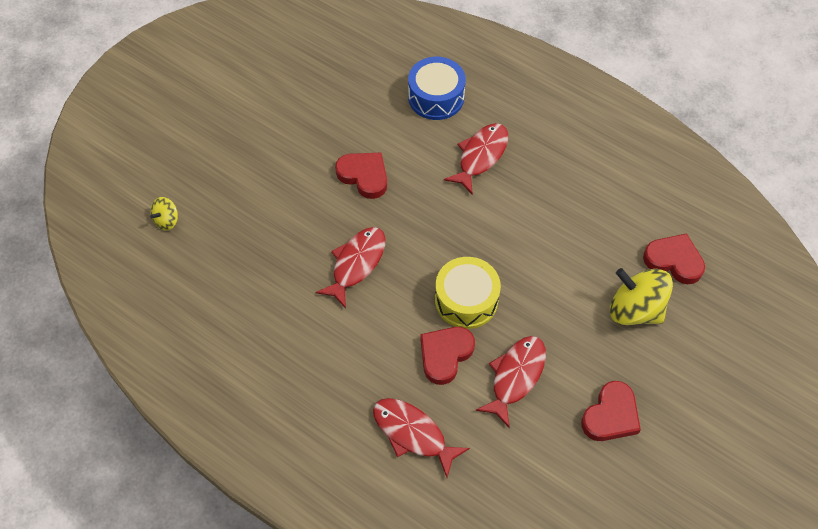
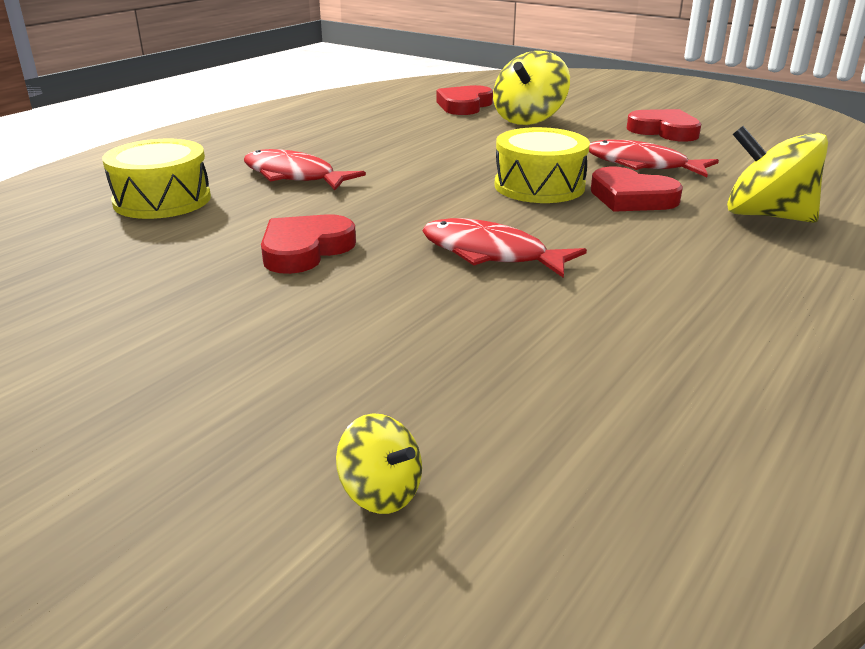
camera: 90 degrees left, 30 degrees down
(413, 434) = (766, 215): red fish -> yellow spinning top
(436, 97) = (162, 200): blue drum -> yellow drum

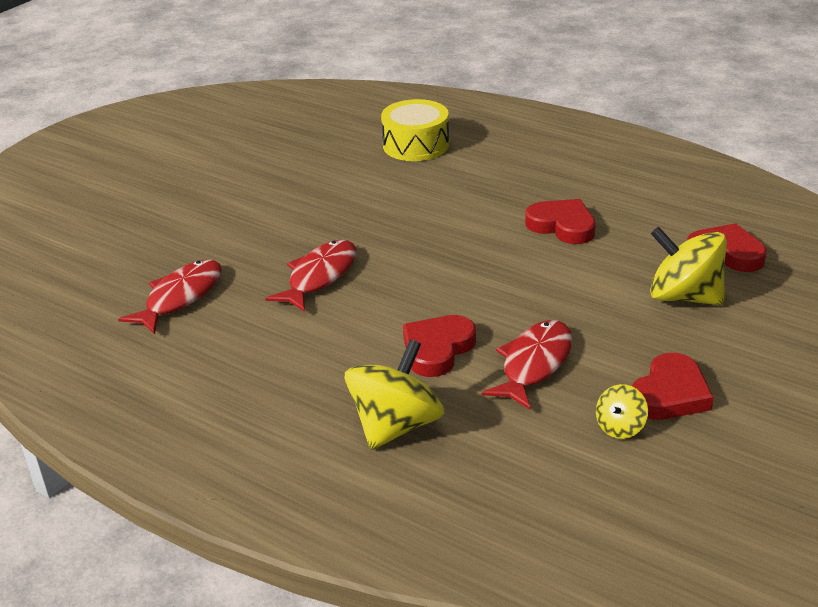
camera: 90 degrees right, 5 degrees up
(294, 176) = (472, 185): red fish -> red fish (180, 297)
(305, 250) = (330, 206): red heart -> red heart (562, 226)
(381, 492) = (82, 253): yellow spinning top -> yellow spinning top (620, 427)
(539, 186) = (462, 300): yellow drum -> none

